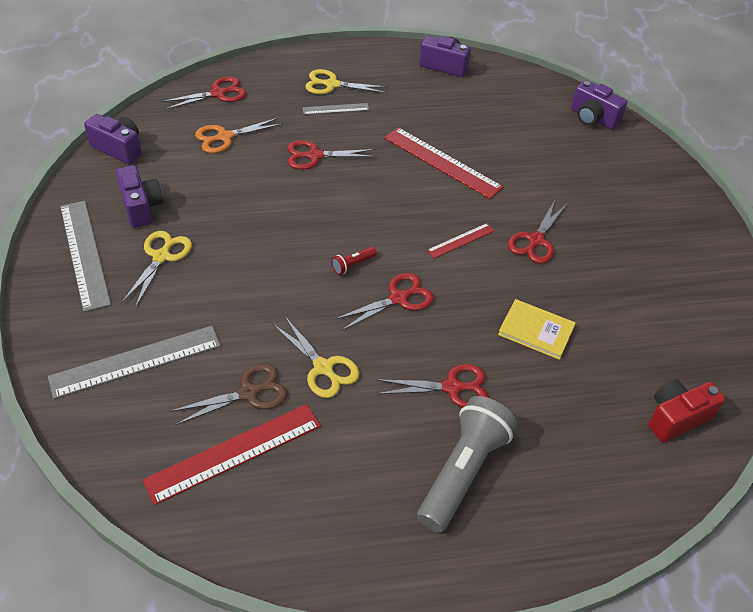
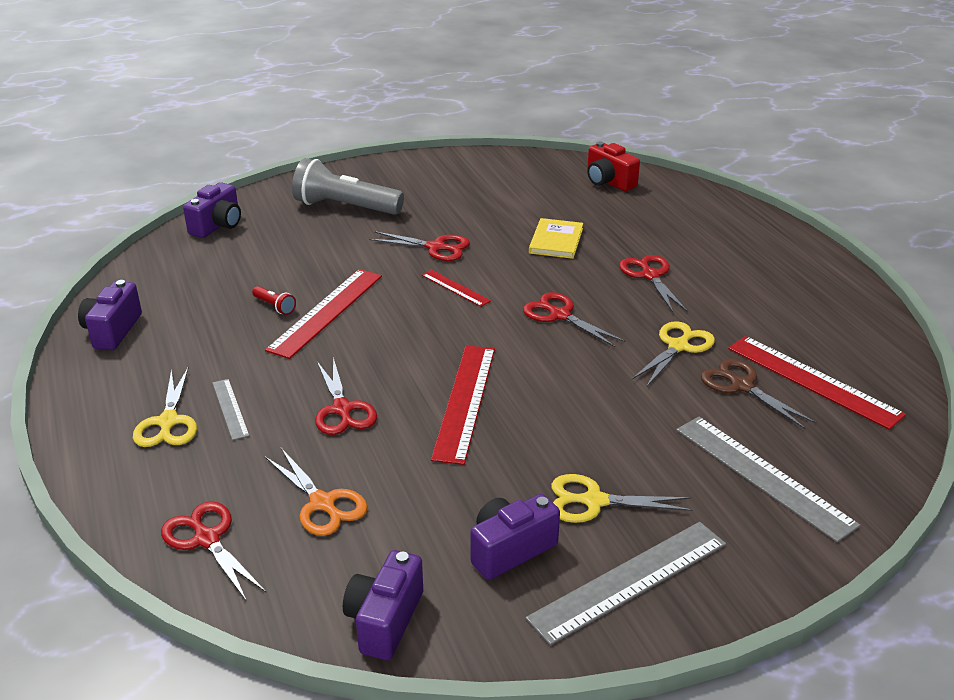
camera: 100 degrees left, 15 degrees down
(299, 215) = (464, 401): none -> red ruler
(352, 265) = (527, 350): red flashlight -> red flashlight (275, 306)
(463, 471) = (730, 263): grey flashlight -> grey flashlight (345, 207)

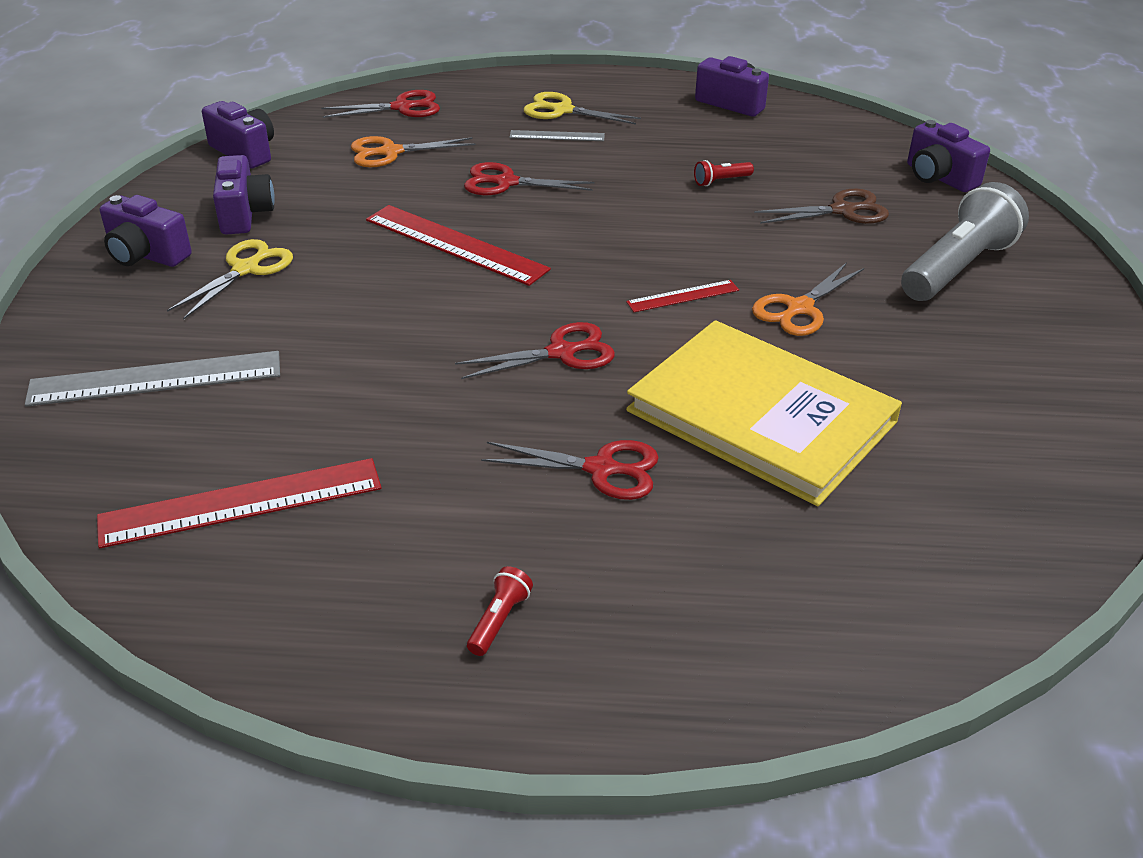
camera: 115 degrees right, 5 degrees up
(326, 312) = (688, 206): red ruler -> none
(436, 247) = (799, 308): red scissors -> orange scissors
(556, 241) = (761, 416): yellow book -> yellow book, size x2.14
(608, 182) = (960, 558): red camera -> none
(629, 580) = (146, 255): grey ruler -> purple camera
(678, 346) = (416, 420): yellow scissors -> none
(741, 386) = (295, 435): brown scissors -> brown scissors (842, 210)
(780, 275) = (499, 620): none -> red flashlight

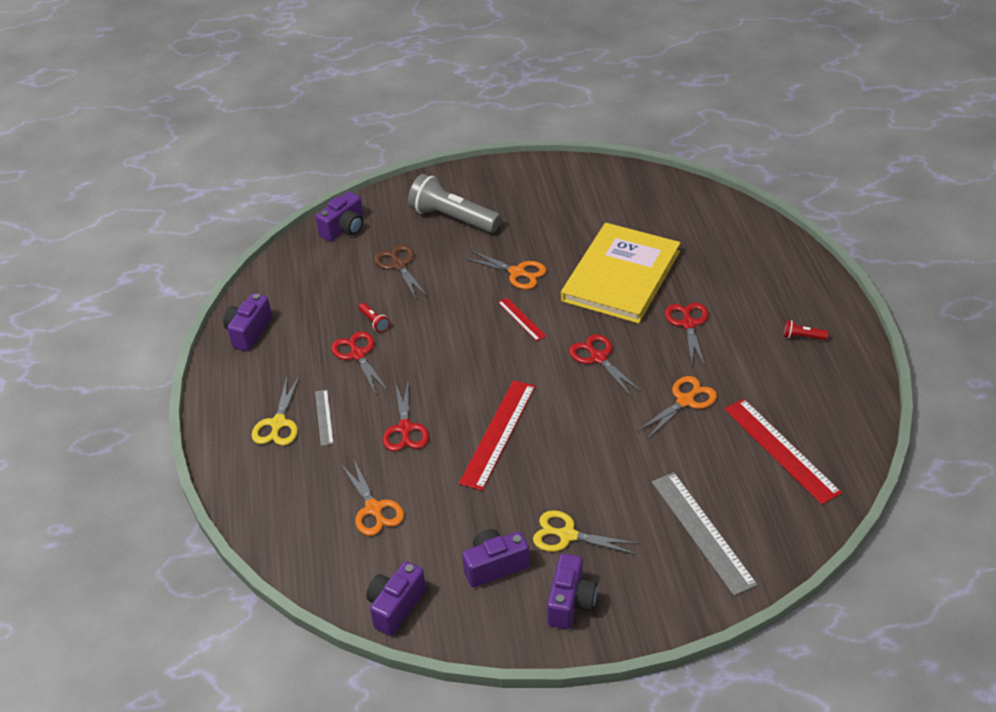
camera: 100 degrees left, 5 degrees up
(402, 107) = (290, 526): red scissors -> red scissors (358, 355)
(417, 422) = (685, 401): none -> orange scissors

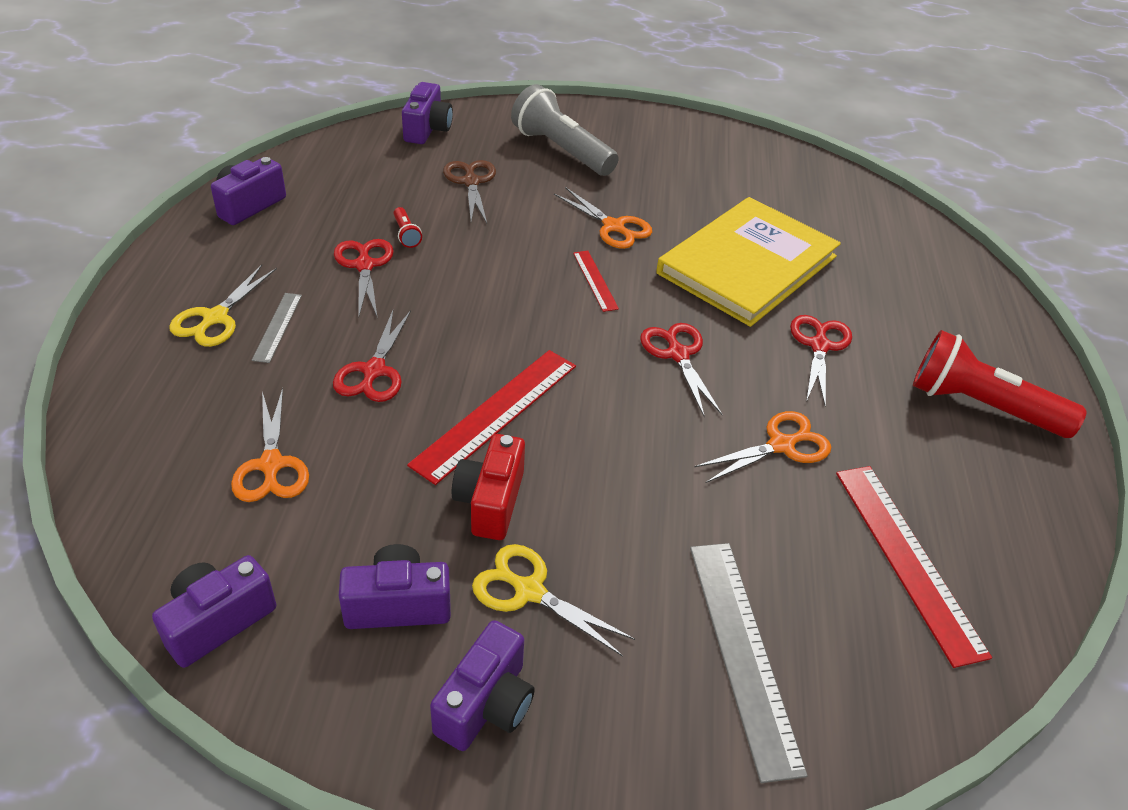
camera: 10 degrees right, 0 degrees up
(344, 229) = (427, 129): purple camera -> purple camera turned 45 degrees counterclockwise
(521, 490) = (490, 502): none -> red camera
(802, 337) = (980, 406): red flashlight -> red flashlight, size x2.44

